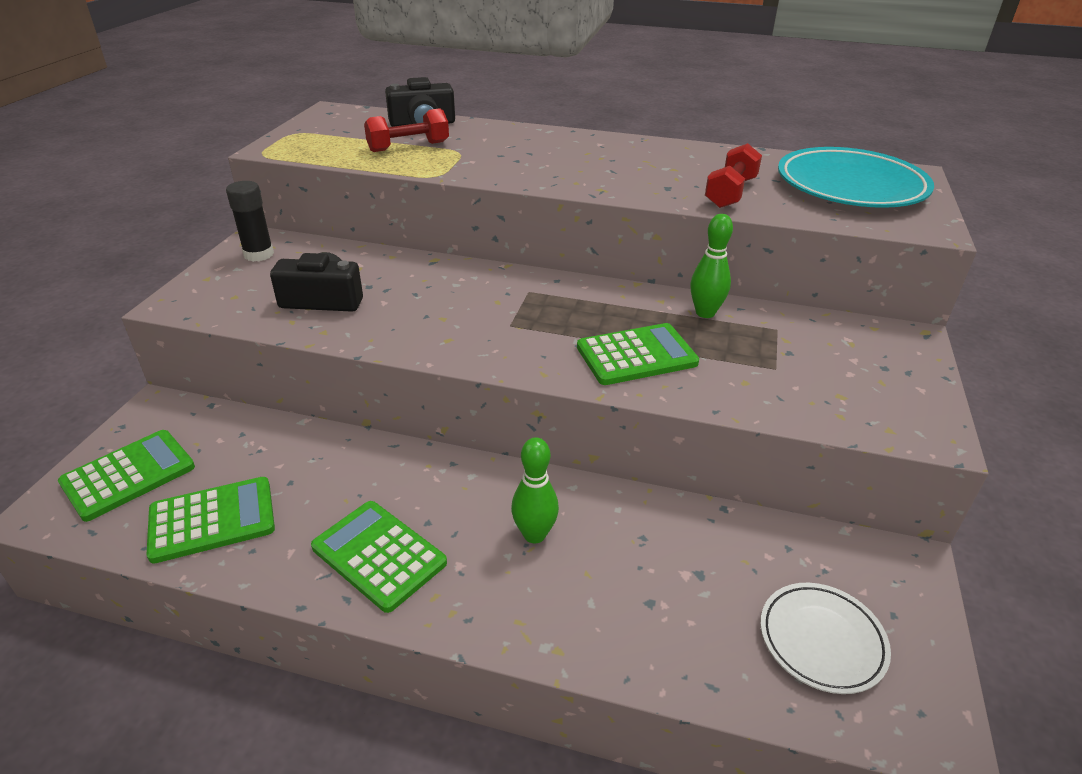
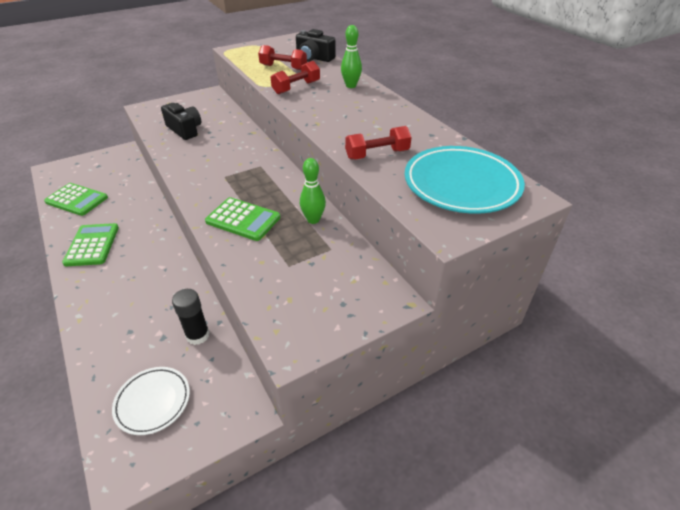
camera: 45 degrees right, 5 degrees up
(128, 475) = (83, 170): green calculator -> none
(259, 254) = (199, 100): black glue stick -> black glue stick (198, 335)
(484, 163) = (296, 87): none -> red dumbbell
(534, 534) = (141, 275): green bowling pin -> green bowling pin (351, 86)

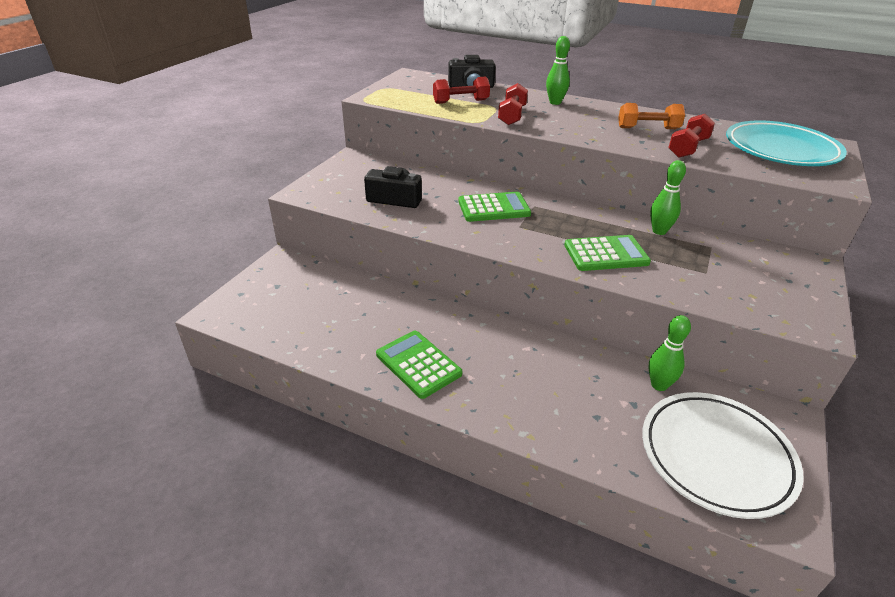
camera: 35 degrees left, 5 degrees down
(77, 200) = (315, 330): green calculator -> green calculator (493, 208)
(153, 402) = (716, 456): white plate -> white plate, size x1.72
(198, 335) = (659, 385): black glue stick -> green bowling pin
(380, 128) = (648, 128): none -> orange dumbbell

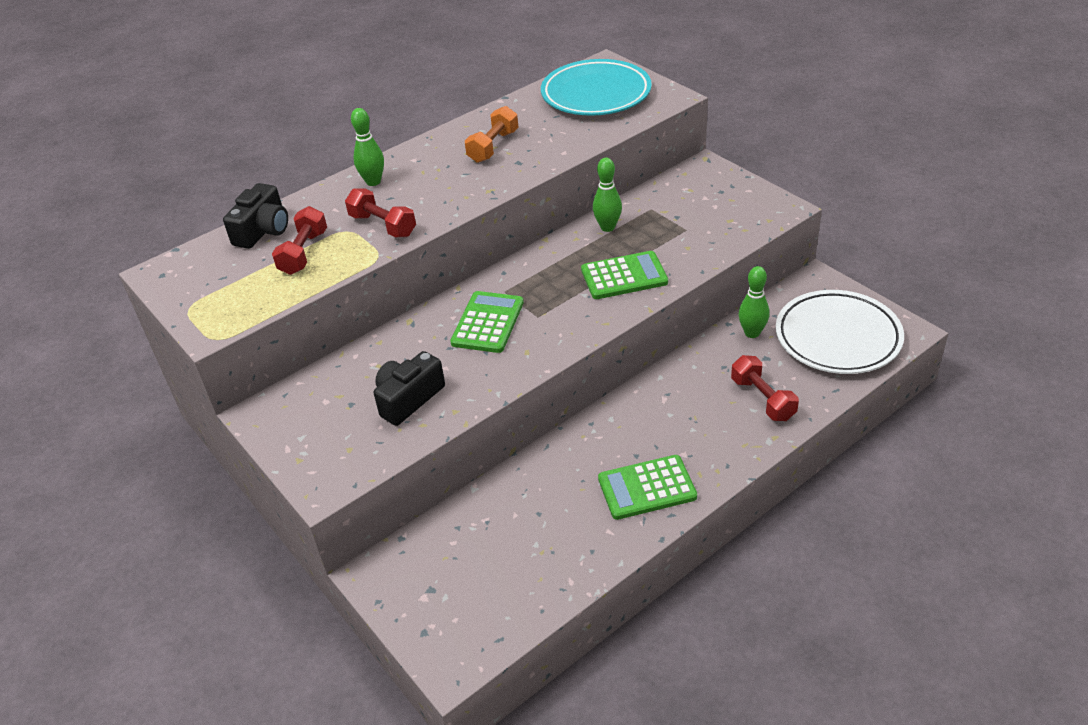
camera: 60 degrees left, 5 degrees up
(606, 254) = (624, 276): green calculator -> green calculator turned 60 degrees clockwise
(688, 148) = (554, 142): red dumbbell -> red dumbbell (762, 399)

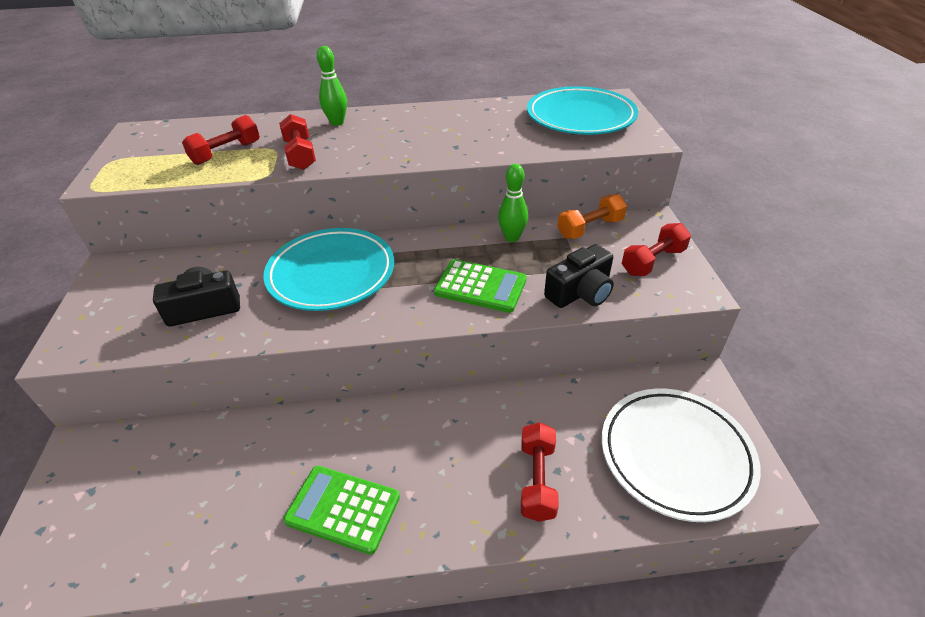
camera: 30 degrees right, 0 degrees up
(263, 230) = (227, 128): black camera -> black camera (580, 292)
(487, 323) = (331, 274): green calculator -> turquoise plate
(493, 146) = (451, 128): orange dumbbell -> orange dumbbell (590, 228)
(734, 200) = (653, 261): none -> red dumbbell
(752, 333) = (588, 402): green bowling pin -> none

